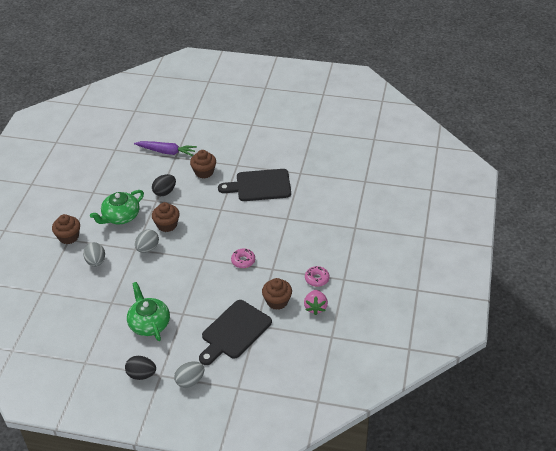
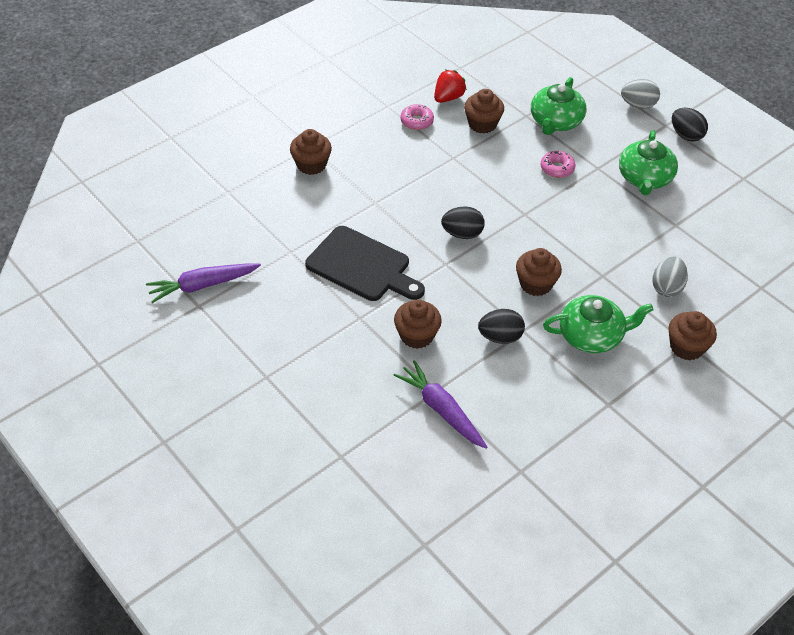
camera: 145 degrees left, 5 degrees up
(147, 248) = (585, 266): grey egg -> none
(226, 228) = (462, 234): none -> black egg
(234, 332) = (555, 121): black cutting board -> green teapot
(243, 261) = (479, 184): pink donut -> pink donut (557, 168)
(315, 307) = (448, 98): pink strawberry -> red strawberry
(320, 139) = (202, 285): none -> purple carrot
(343, 218) = (311, 165): none -> brown cupcake

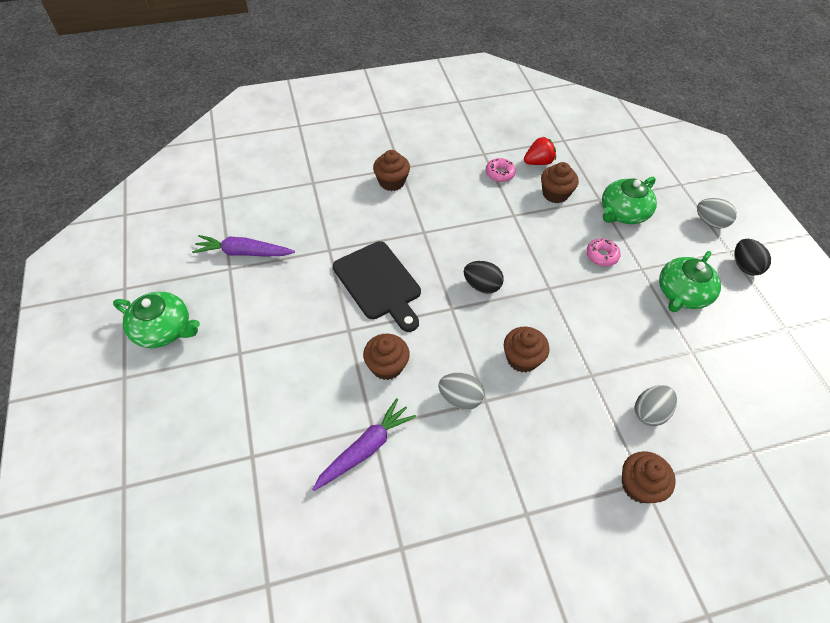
camera: 25 degrees right, 5 degrees up
(441, 410) = (365, 449): purple carrot -> purple carrot turned 60 degrees clockwise
(500, 337) = (460, 398): black egg -> grey egg
(591, 335) = (548, 432): green teapot -> green teapot (163, 329)

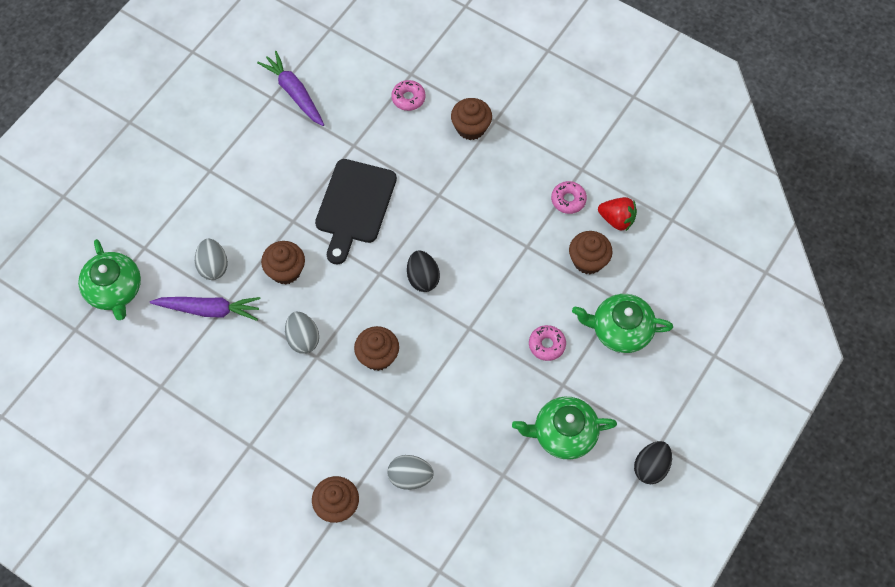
camera: 50 degrees right, 10 degrees up
(163, 329) = (184, 108): green teapot -> green teapot (114, 290)
(330, 196) = (408, 98): none -> pink donut
(710, 222) = (683, 409): grey egg -> grey egg (213, 266)

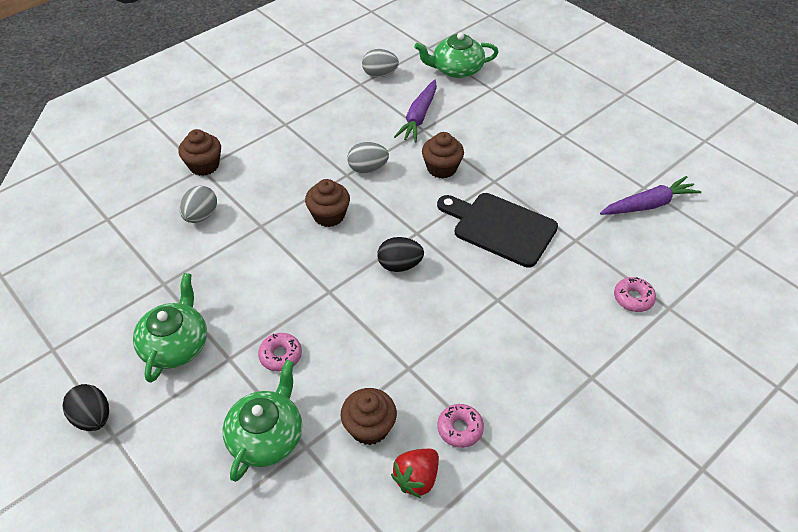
camera: 105 degrees right, 15 degrees down
(213, 266) = (460, 125): grey egg -> grey egg (380, 74)
(471, 128) = (584, 350): brown cupcake -> none

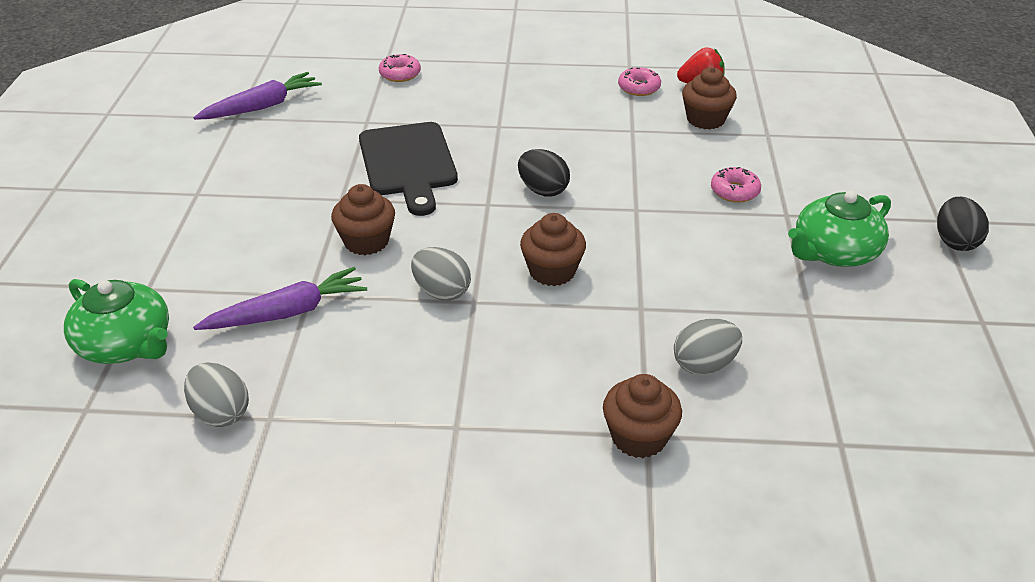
camera: 135 degrees left, 10 degrees down
(267, 436) = (795, 154): green teapot -> none
(648, 205) = (262, 107): purple carrot -> purple carrot turned 120 degrees clockwise

